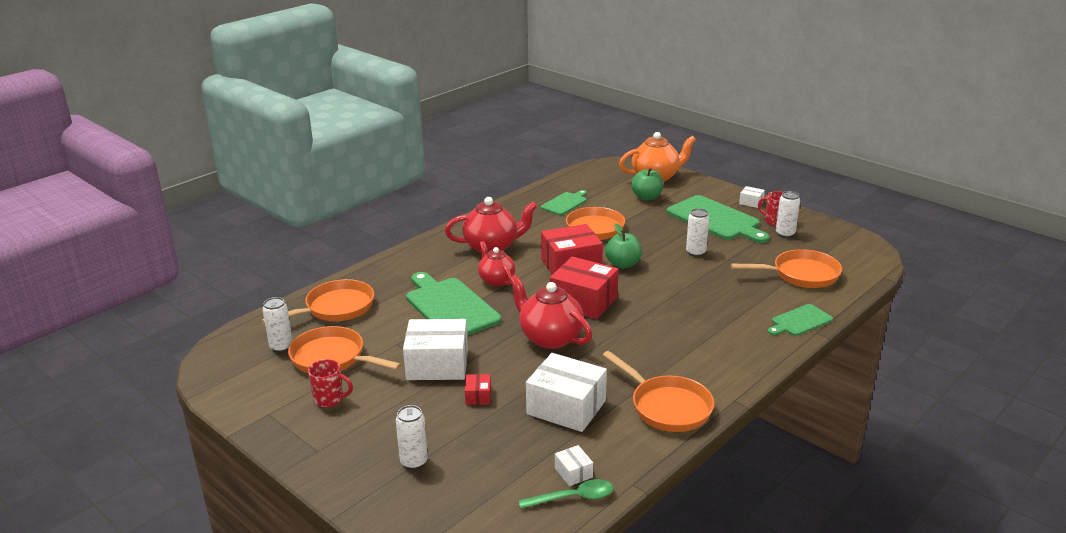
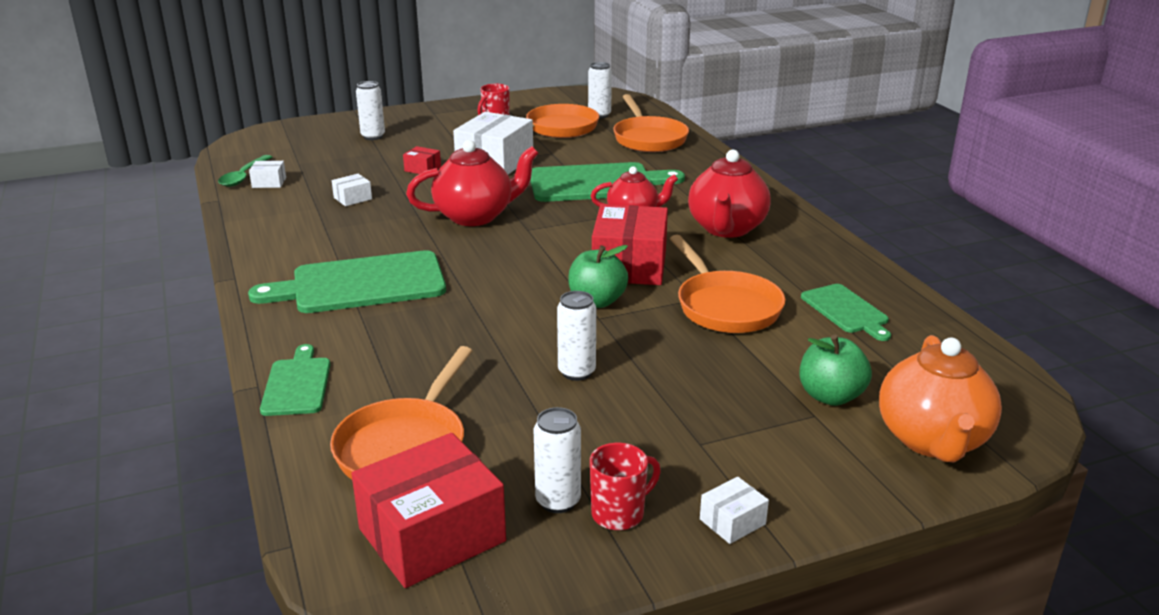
camera: 115 degrees right, 0 degrees up
(566, 407) = (353, 198): white box -> white box, size x0.45
(583, 302) = (528, 251): red box -> red box (432, 535)
(667, 407) = (281, 241): orange pan -> none
(715, 219) = (681, 439): green cutting board -> green cutting board (361, 284)

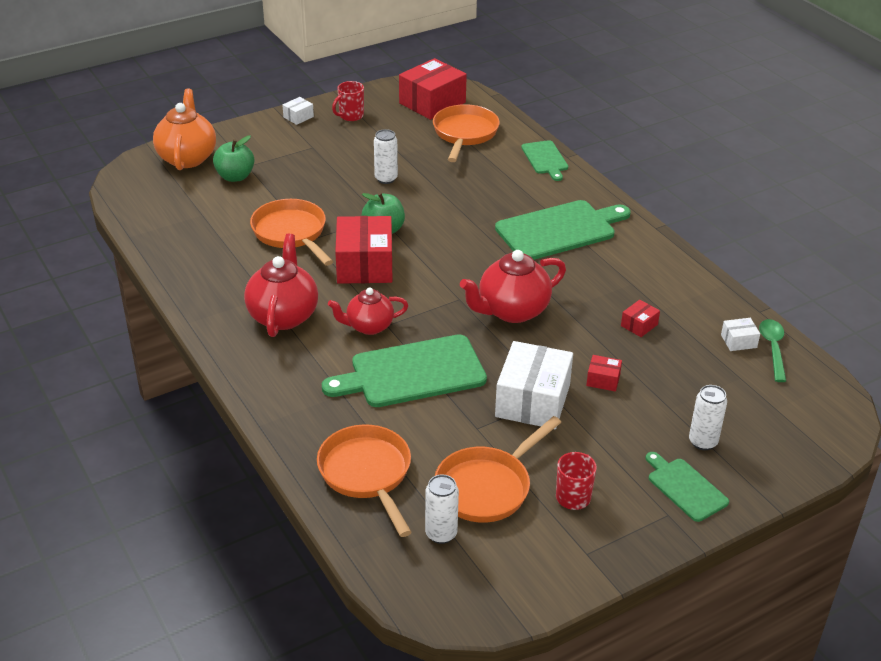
camera: 170 degrees right, 10 degrees up
(353, 198) = (639, 325): white box -> red box
(558, 501) = (380, 118): white can -> none
(846, 311) = (205, 237): green cutting board -> green cutting board (685, 487)

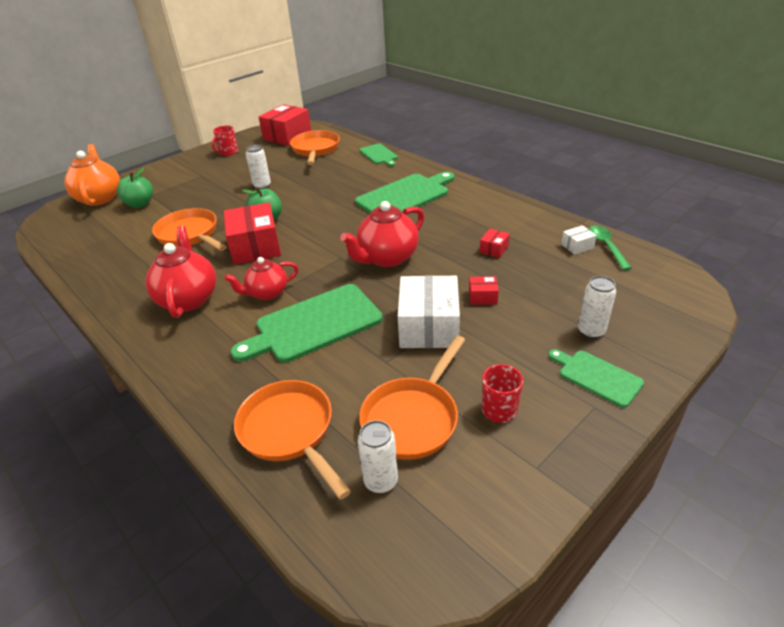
camera: 10 degrees left, 0 degrees up
(298, 117) = (188, 159): white box -> none

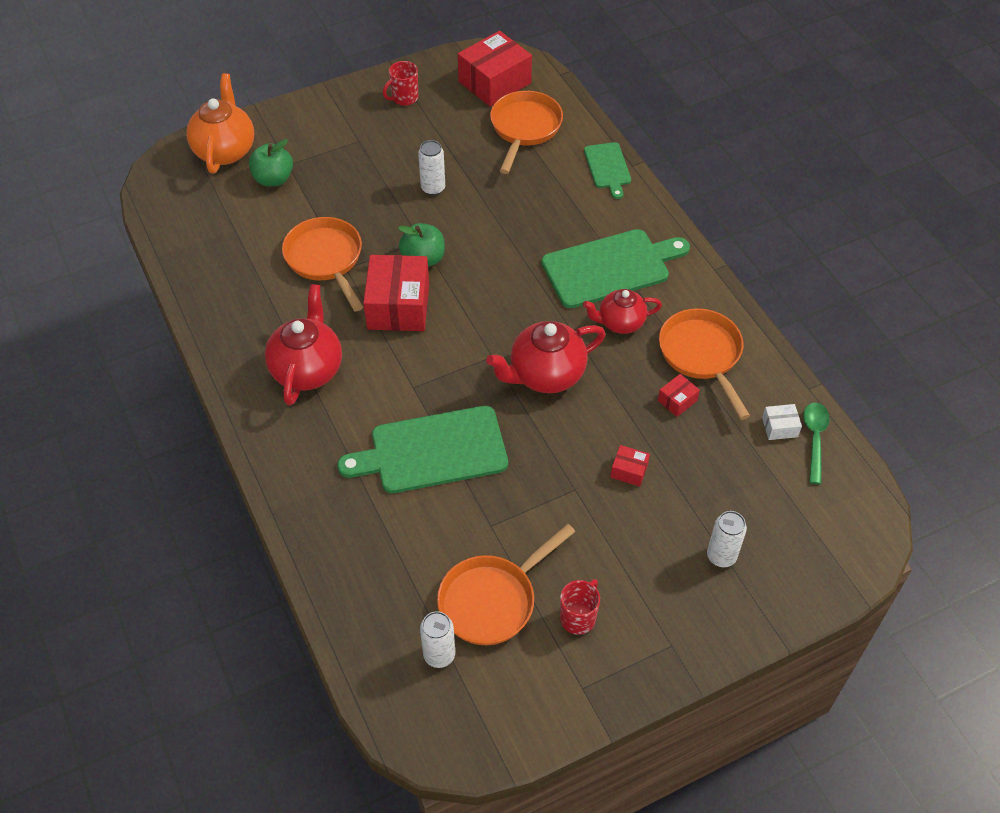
camera: 15 degrees right, 15 degrees up
(267, 293) = (394, 388): red teapot -> red teapot (620, 323)
(290, 431) = (373, 577): orange pan -> orange pan (702, 355)
(429, 327) = (552, 494): white box -> none
(597, 376) = (694, 613): green cutting board -> none

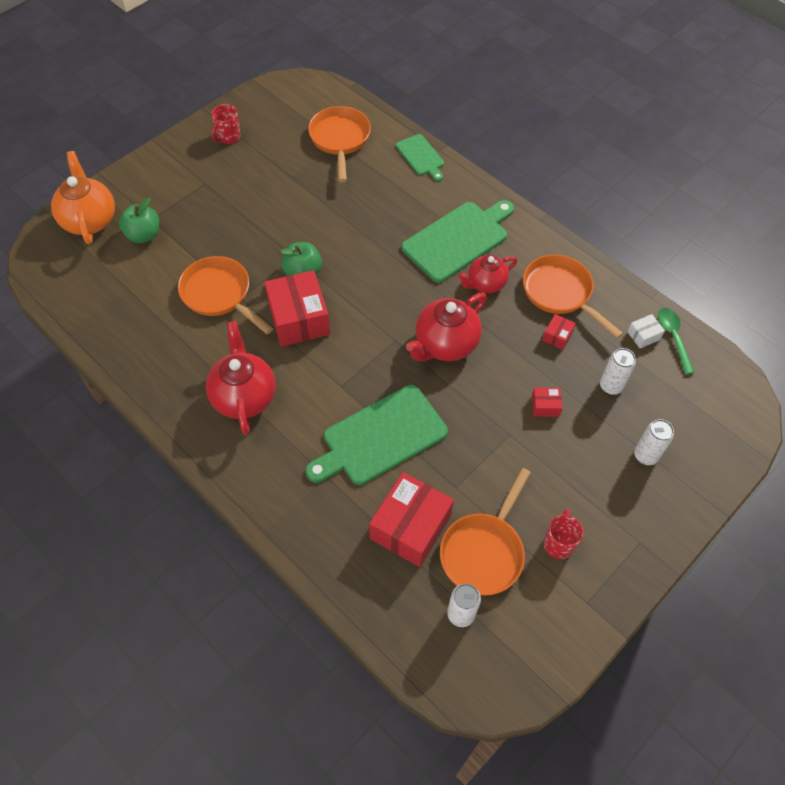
camera: 20 degrees left, 5 degrees up
(433, 188) = (285, 209): white can -> white can (611, 386)
(494, 82) = (299, 106): red box -> red box (410, 527)

